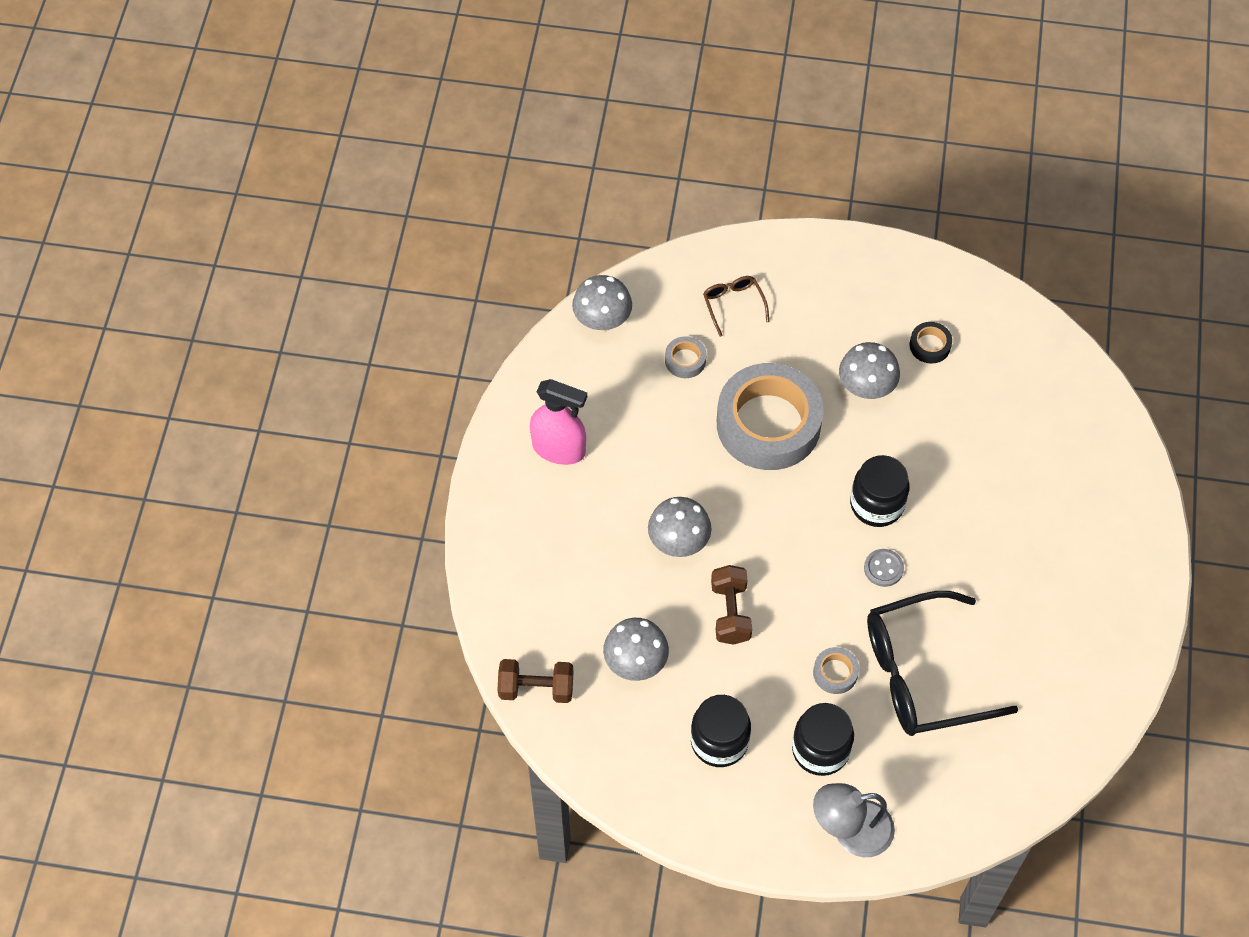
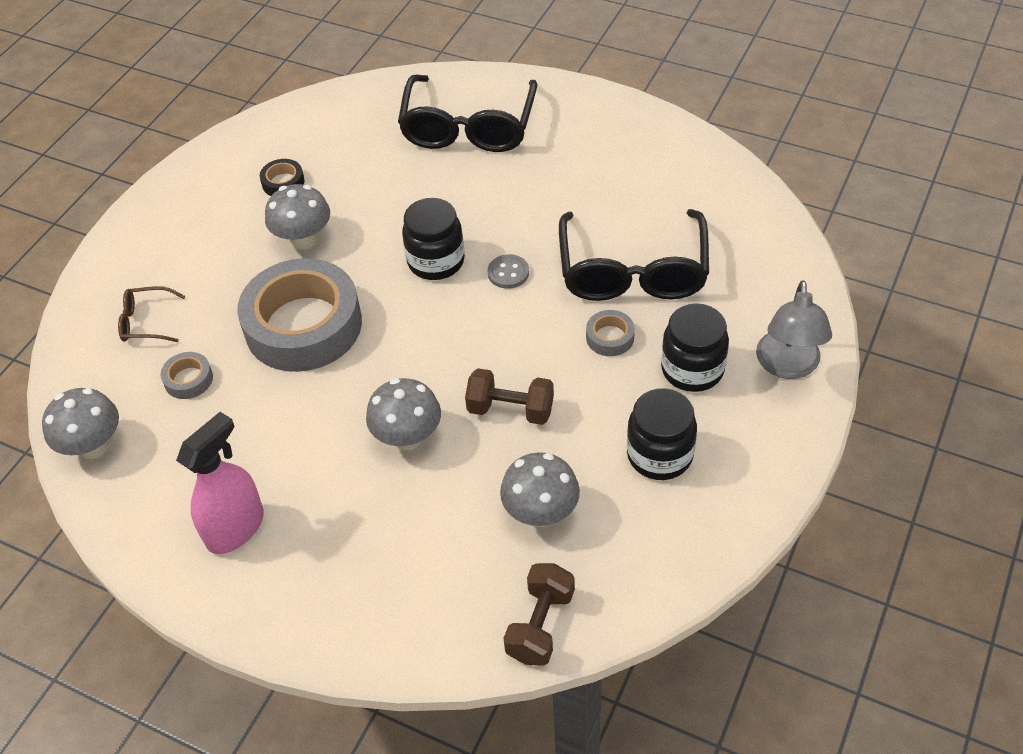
camera: 70 degrees left, 10 degrees down
(1063, 479) = (468, 127): none -> black glasses

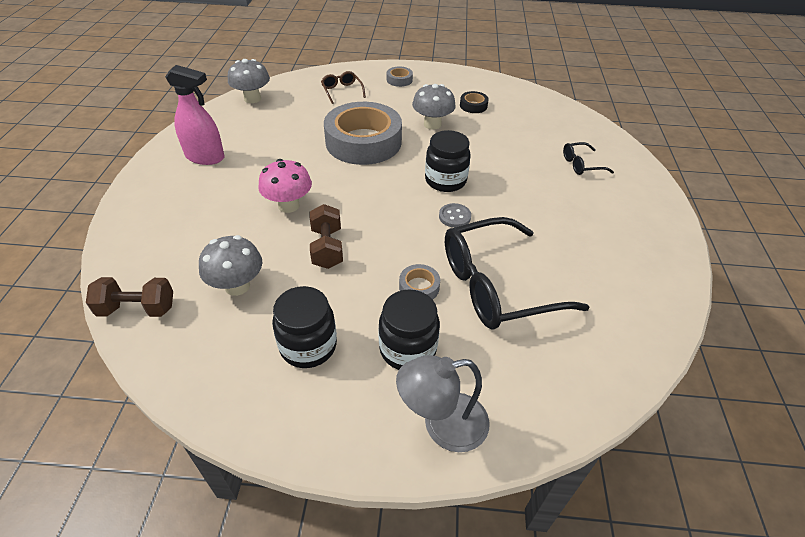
camera: 65 degrees right, 5 degrees down
(188, 379) = (306, 114): grey tape -> grey tape (399, 80)
(408, 437) = (288, 205): grey mushroom -> pink mushroom
(468, 127) = (581, 164): black glasses -> black glasses, size x0.45

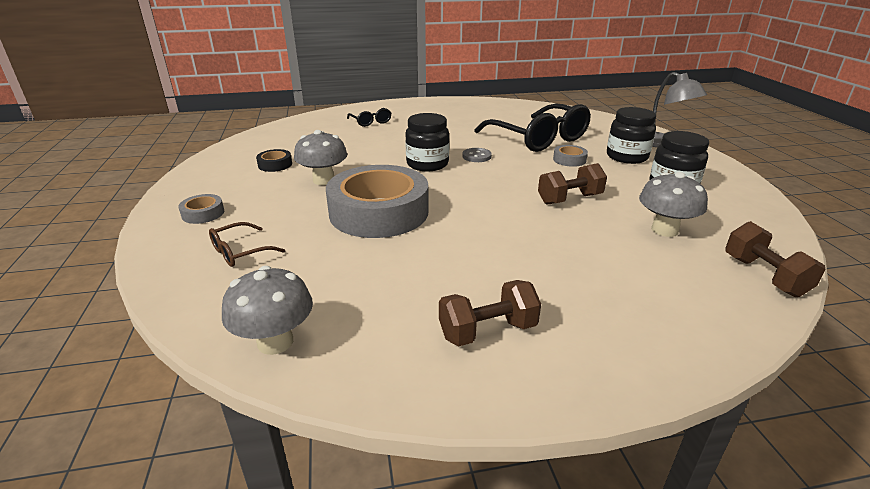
camera: 105 degrees left, 15 degrees down
(205, 157) = (487, 331): pink spray bottle -> brown dumbbell
(288, 205) = (531, 232): pink mushroom -> none

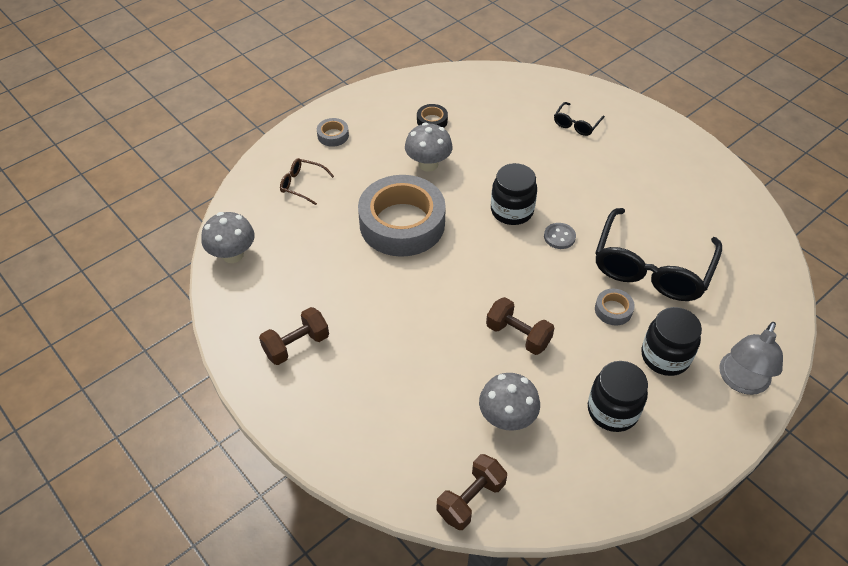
camera: 60 degrees right, 20 degrees up
(487, 331) = (296, 345): brown dumbbell -> brown dumbbell turned 75 degrees counterclockwise

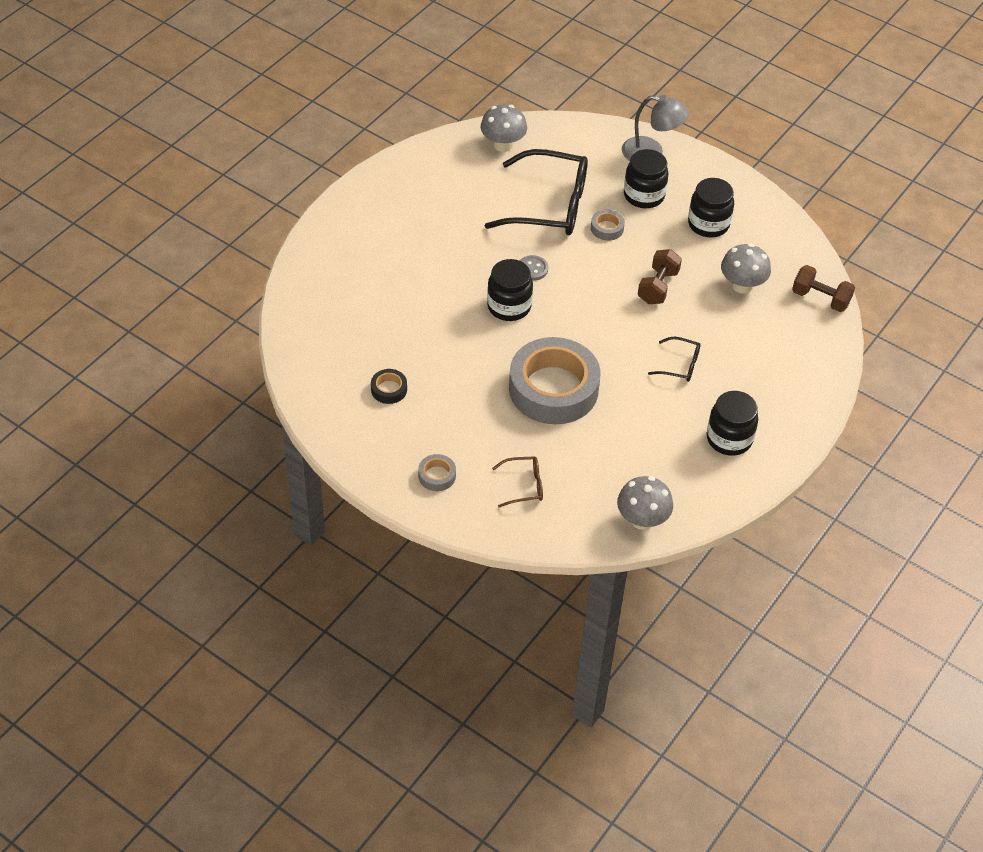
camera: 105 degrees left, 0 degrees up
(296, 345) = (729, 439): brown dumbbell -> black jar
(302, 184) = (524, 485): brown glasses -> brown glasses turned 105 degrees counterclockwise
(428, 164) = (461, 381): grey mushroom -> grey mushroom (503, 145)
(576, 124) = (364, 268): black glasses -> black glasses (680, 365)

